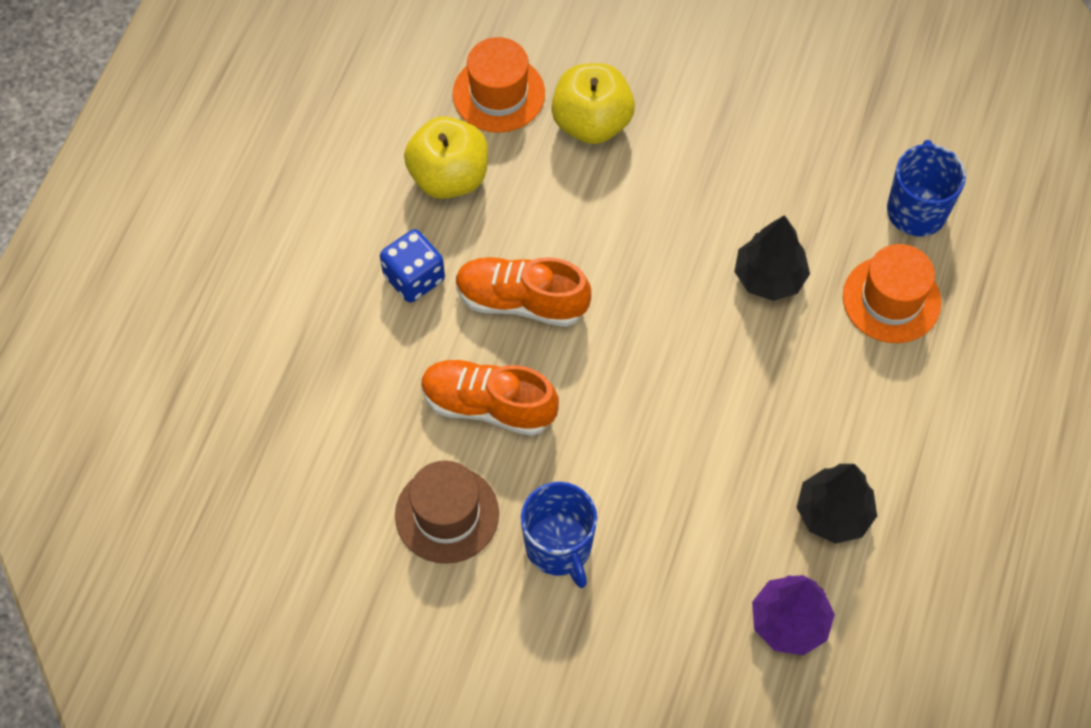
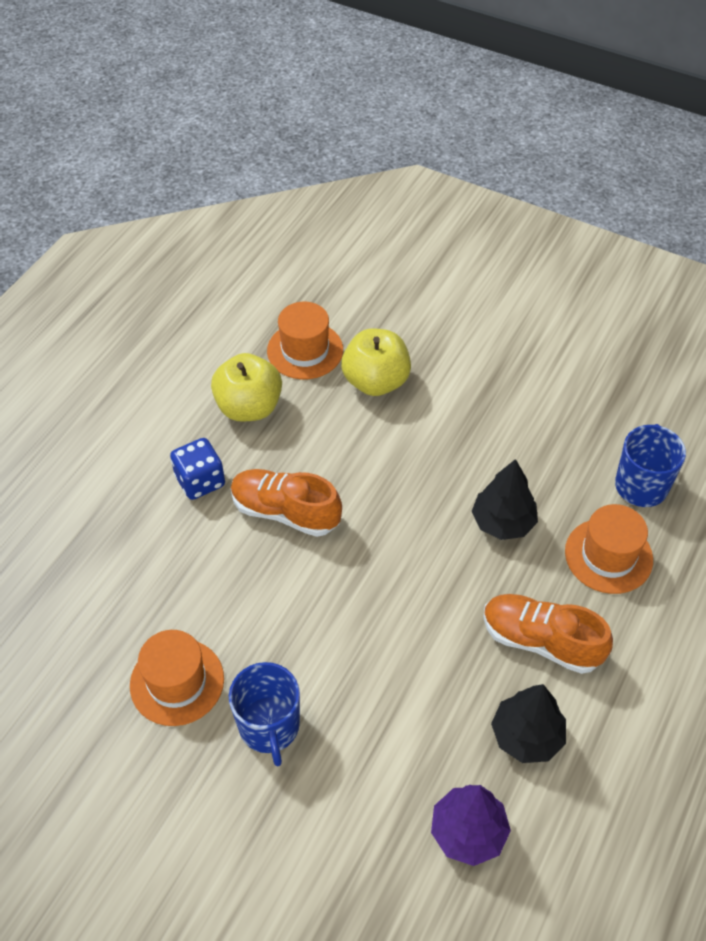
camera: 10 degrees right, 10 degrees down
(447, 514) = (177, 682): brown hat -> orange hat
(488, 405) = (236, 593): orange shoe -> orange shoe (541, 641)

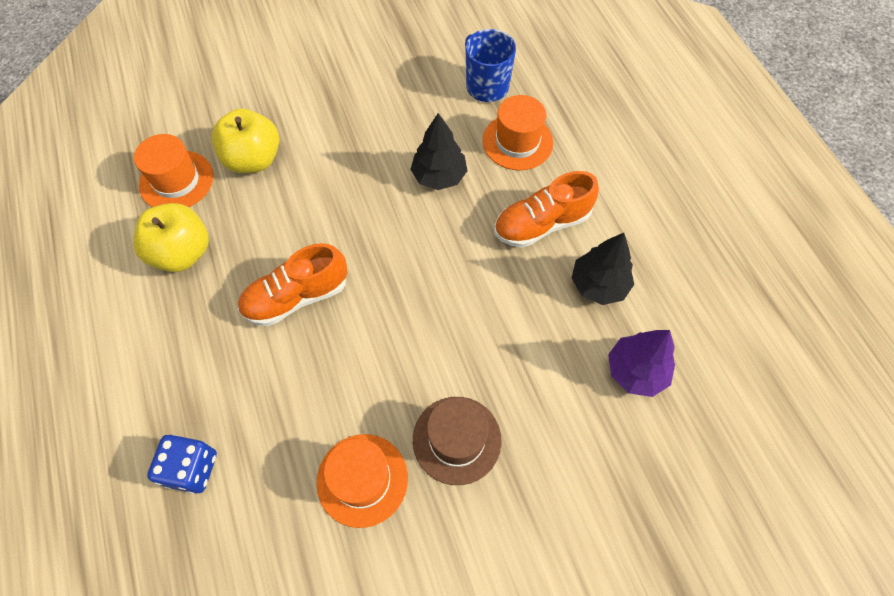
camera: 50 degrees left, 10 degrees up
(200, 481) = (209, 334): blue dice -> blue dice (192, 468)
(269, 727) = (457, 440): blue mug -> brown hat

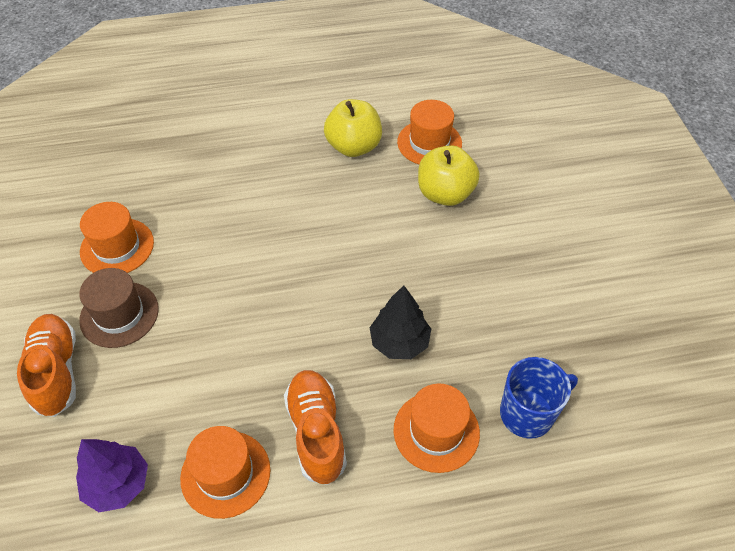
camera: 100 degrees right, 10 degrees down
(192, 468) = (170, 152): blue dice -> none
(296, 297) = (290, 216): orange shoe -> orange shoe (56, 371)
(598, 285) = (225, 474): black tree -> orange hat

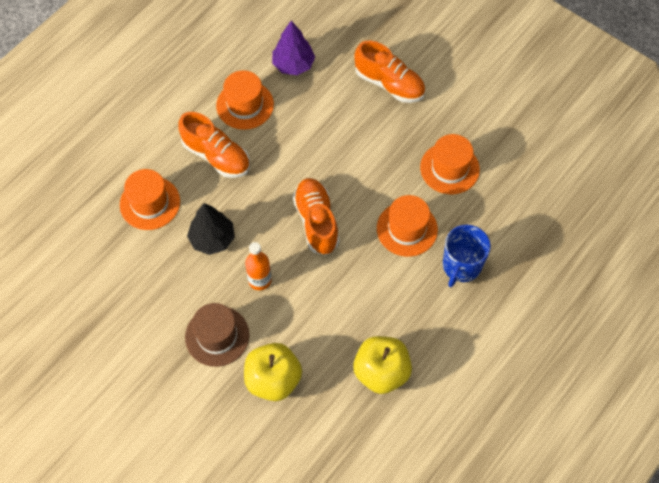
camera: 140 degrees right, 10 degrees up
(119, 314) = (395, 134): brown hat -> brown hat (217, 336)
(285, 287) = (316, 221): none -> orange shoe
(387, 273) = (260, 280): none -> orange bottle
(429, 143) = (326, 424): orange hat -> orange hat (407, 229)
(528, 413) = (103, 251): blue mug -> blue mug (461, 266)

